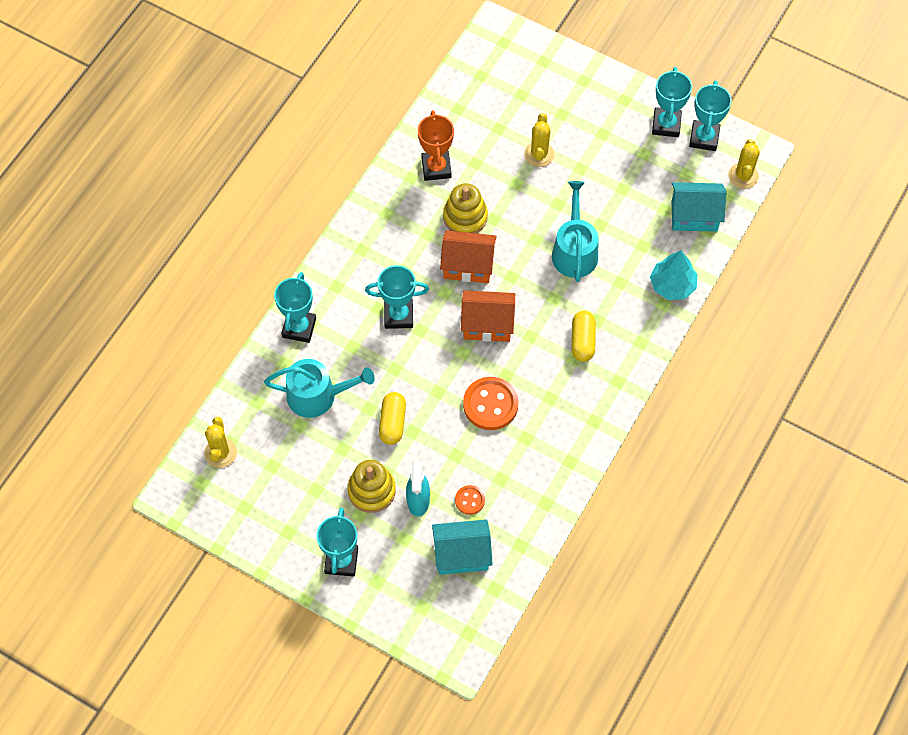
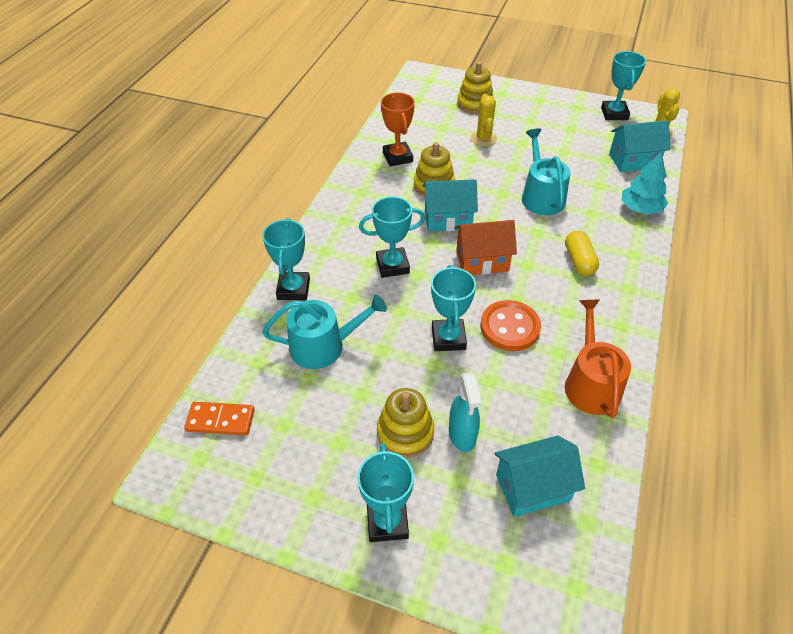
camera: 10 degrees left, 15 degrees down
(220, 453) = (220, 420): yellow cactus -> orange domino
(392, 423) = (411, 360): yellow capsule -> none
(468, 266) = (448, 219): orange house -> turquoise house
(469, 500) = (521, 424): orange button -> none
(543, 473) = (590, 383): none -> orange watering can
(546, 94) = (475, 104): none -> yellow stacking toy
(666, 125) = (580, 110): turquoise trophy -> turquoise trophy (448, 338)

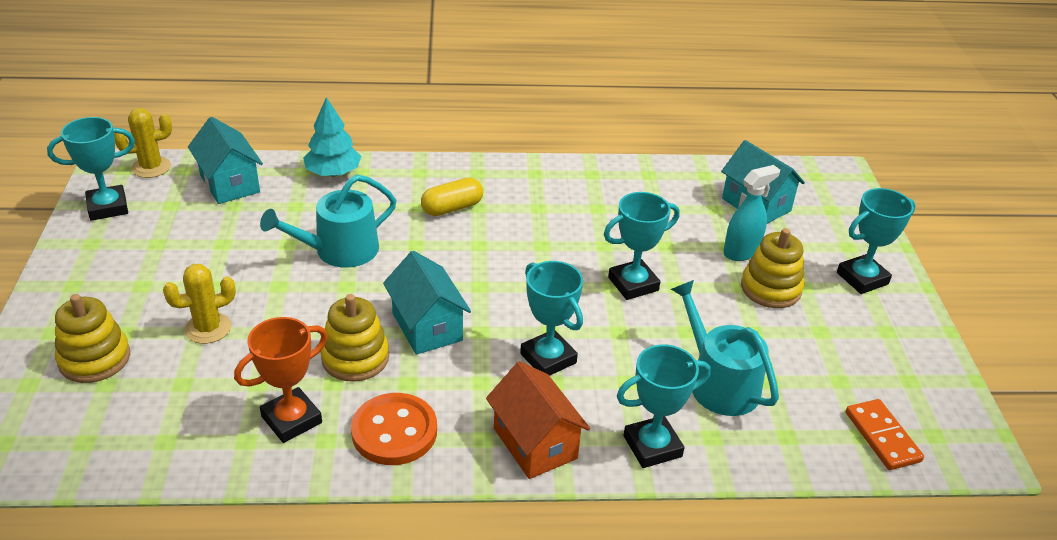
camera: 115 degrees left, 10 degrees down
(482, 261) = (493, 281): orange house -> orange house (535, 443)
(510, 327) = (586, 243): orange button -> orange button (394, 431)
(590, 383) = (621, 185): orange watering can -> none

